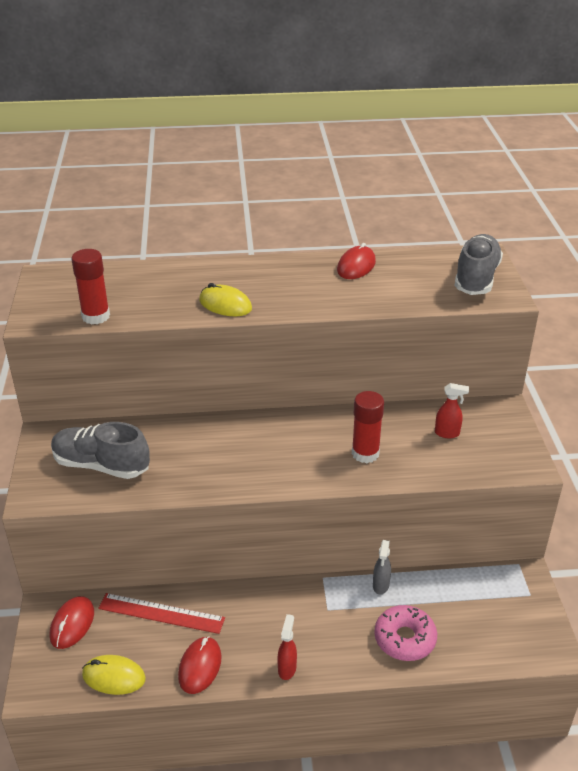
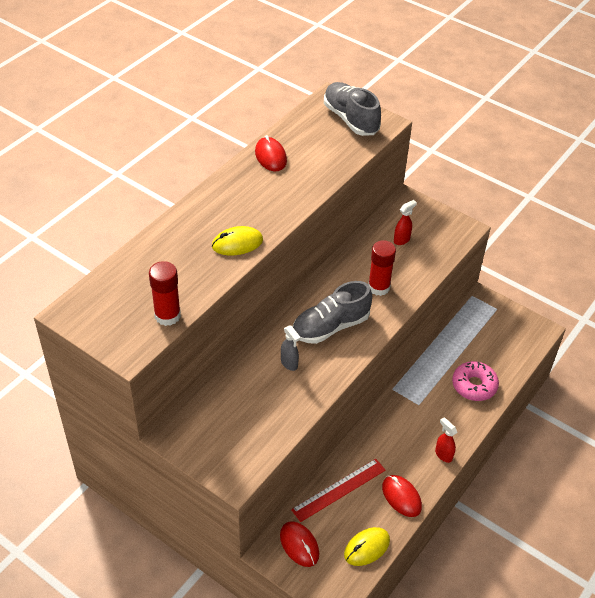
camera: 50 degrees left, 10 degrees up
(101, 465) = (243, 423): grey shoe -> grey shoe (330, 326)
(380, 586) = (426, 367): grey spray bottle -> grey spray bottle (289, 364)

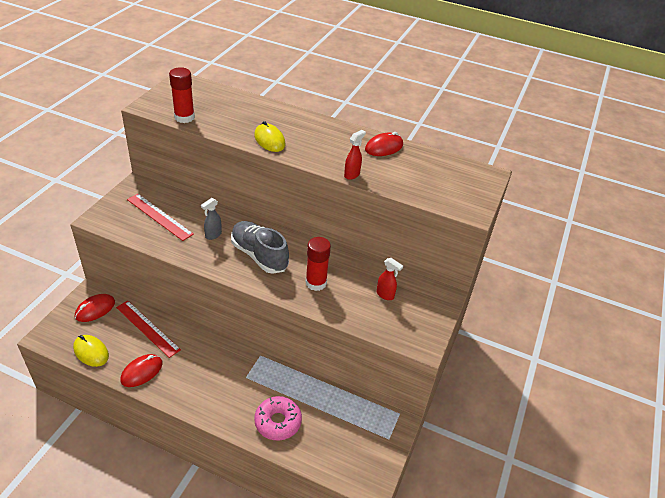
camera: 75 degrees right, 5 degrees down
(244, 413) = (159, 216): none -> red ruler
(350, 119) = (463, 188): grey shoe -> none
(443, 455) = (190, 400): red spray bottle -> red spray bottle (352, 175)

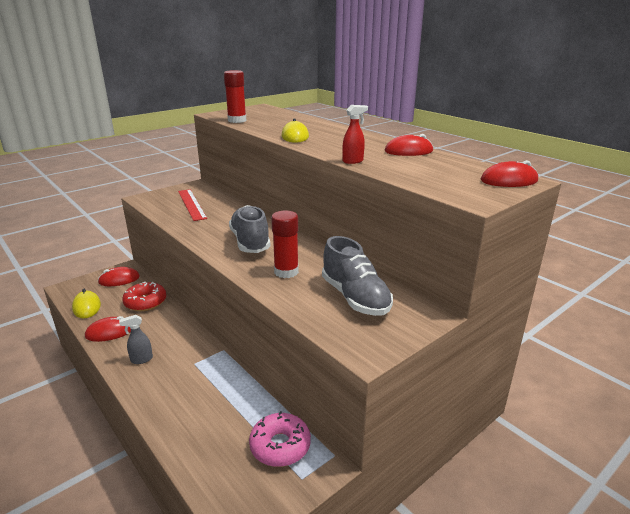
camera: 30 degrees right, 15 degrees down
(147, 328) = (145, 302): red ruler -> red donut
(213, 235) = (223, 222): grey spray bottle -> grey spray bottle (141, 359)
(278, 422) = (190, 414): pink donut -> pink donut (280, 446)
(385, 295) = (355, 297): red spray bottle -> grey shoe
(479, 178) = (509, 180): none -> red mouse

